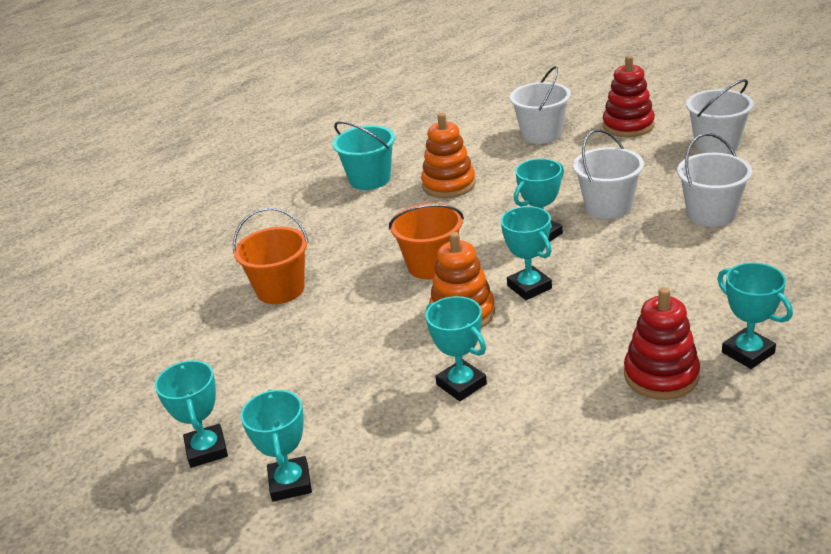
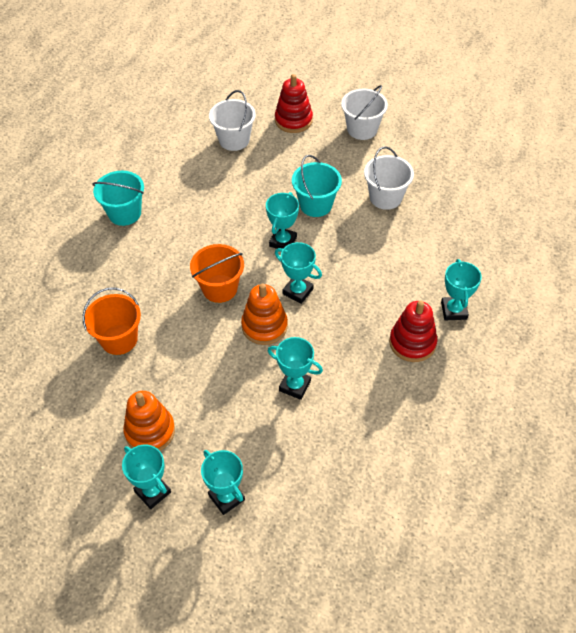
camera: 30 degrees left, 20 degrees up
(449, 185) = (190, 206): orange stacking toy -> orange stacking toy (150, 431)
(608, 207) = (316, 205): white bucket -> turquoise bucket
(748, 352) = (454, 310): turquoise trophy -> turquoise trophy turned 60 degrees clockwise

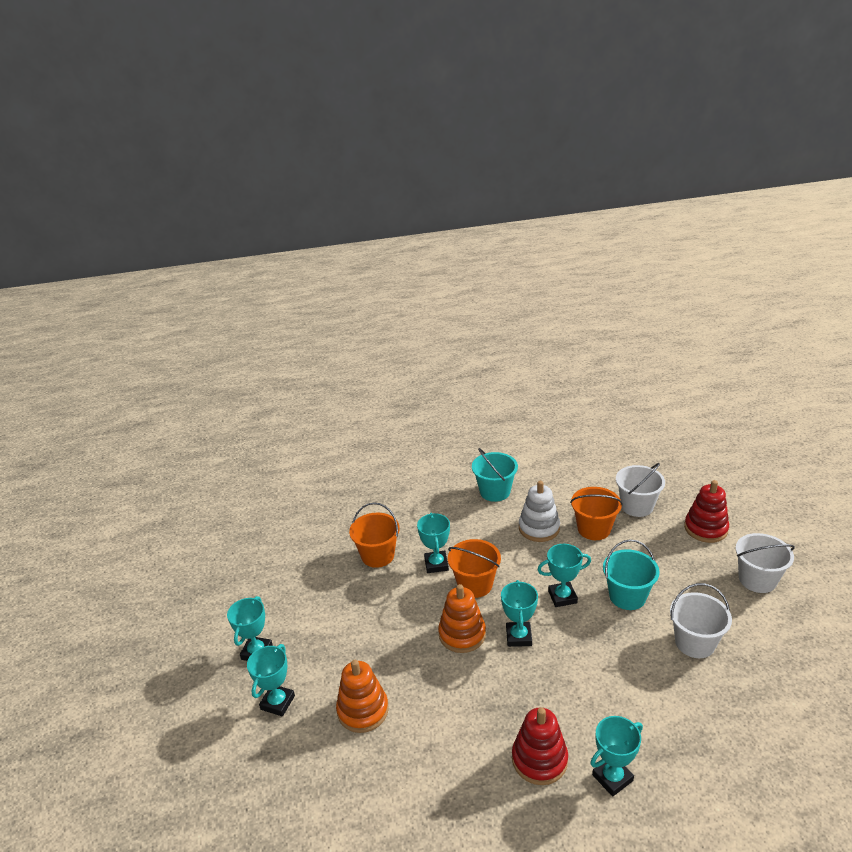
camera: 60 degrees right, 20 degrees down
(150, 431) = (309, 620): orange stacking toy -> orange stacking toy (363, 710)
(198, 211) = (539, 528): none -> white stacking toy
(232, 179) = (594, 529): none -> orange bucket
(295, 386) = (417, 690): turquoise trophy -> turquoise trophy (436, 564)

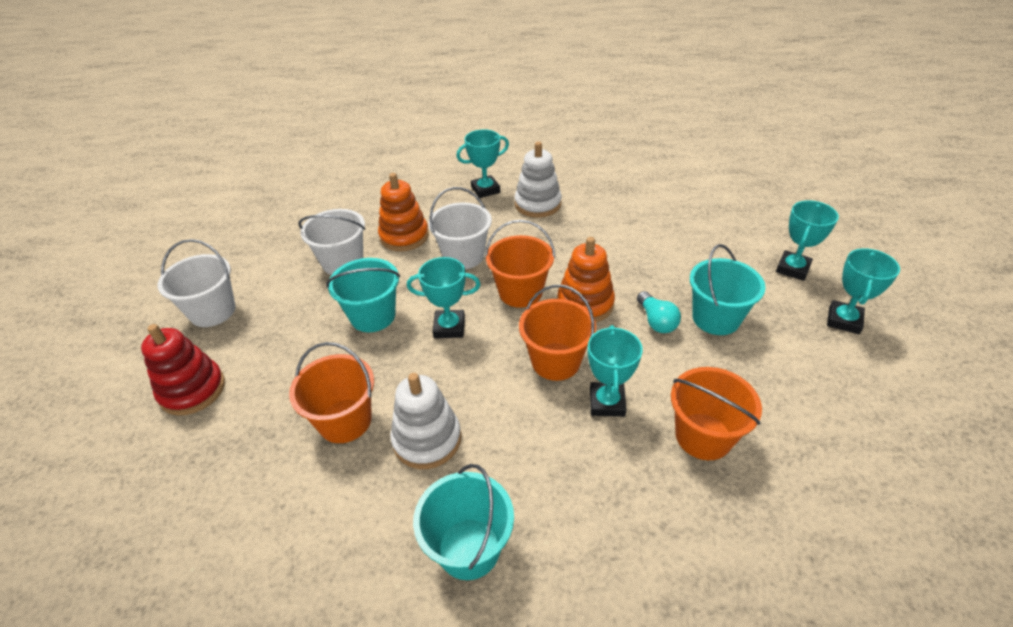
camera: 170 degrees left, 10 degrees up
(357, 638) = (716, 318): none -> turquoise bucket
(363, 710) = (697, 252): orange stacking toy -> orange stacking toy (404, 236)
(404, 628) = (656, 321): none -> turquoise light bulb
(518, 637) = (520, 292): turquoise trophy -> orange bucket
(539, 759) = (538, 204): red stacking toy -> white stacking toy
(637, 506) = (247, 453): white bucket -> white bucket (463, 256)

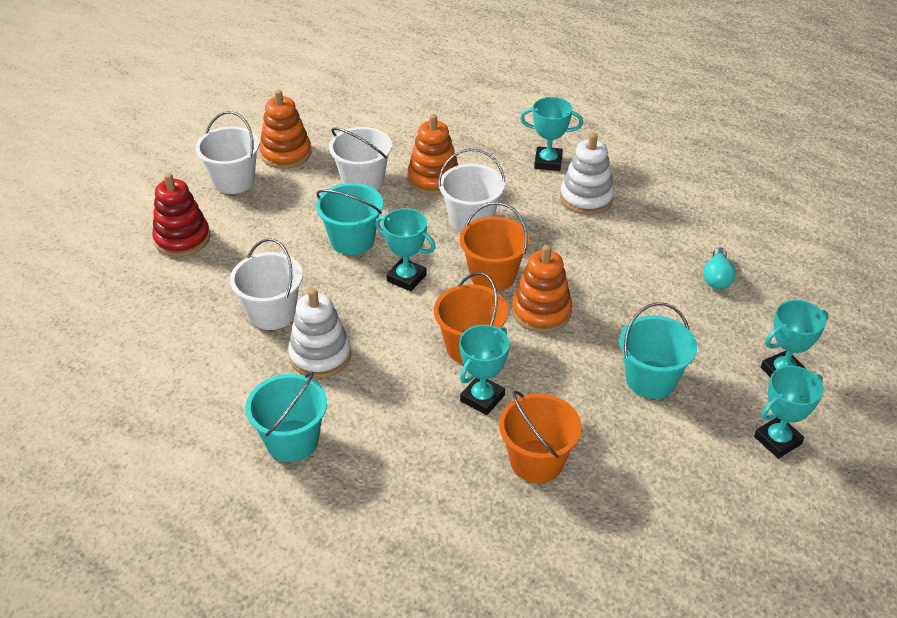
camera: 30 degrees right, 0 degrees up
(250, 267) = (286, 154): none -> orange stacking toy
(345, 421) = (272, 313): orange bucket -> white bucket
(656, 321) = (591, 356): turquoise light bulb -> turquoise light bulb (717, 277)

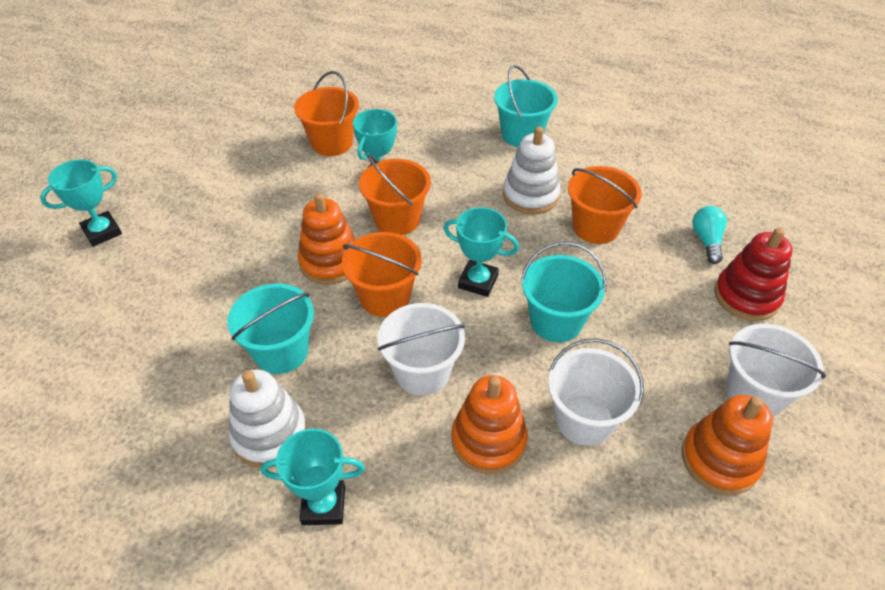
camera: 170 degrees right, 5 degrees up
(272, 313) = (596, 227): white bucket -> orange bucket
(651, 379) = (229, 211): turquoise bucket -> turquoise bucket (281, 351)
(717, 277) = (128, 329): turquoise light bulb -> turquoise light bulb (706, 241)
(777, 440) = (134, 177): turquoise trophy -> none

